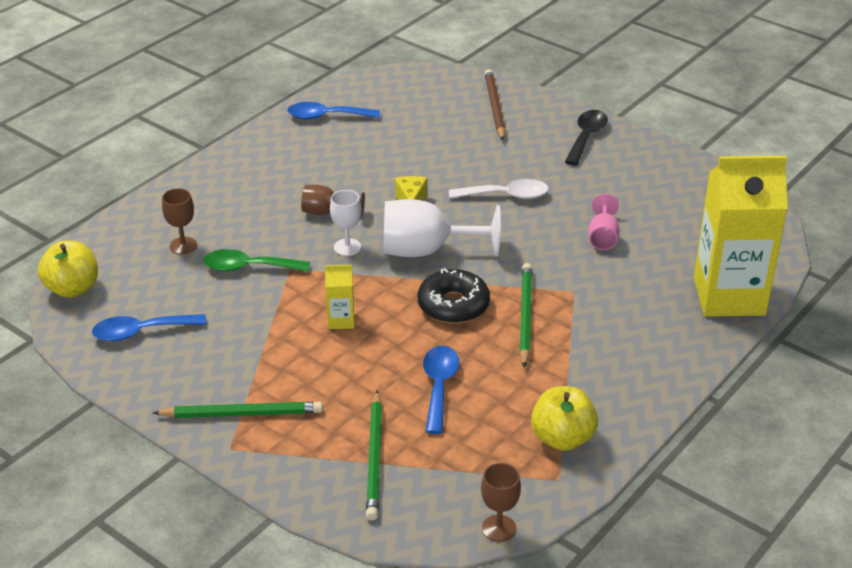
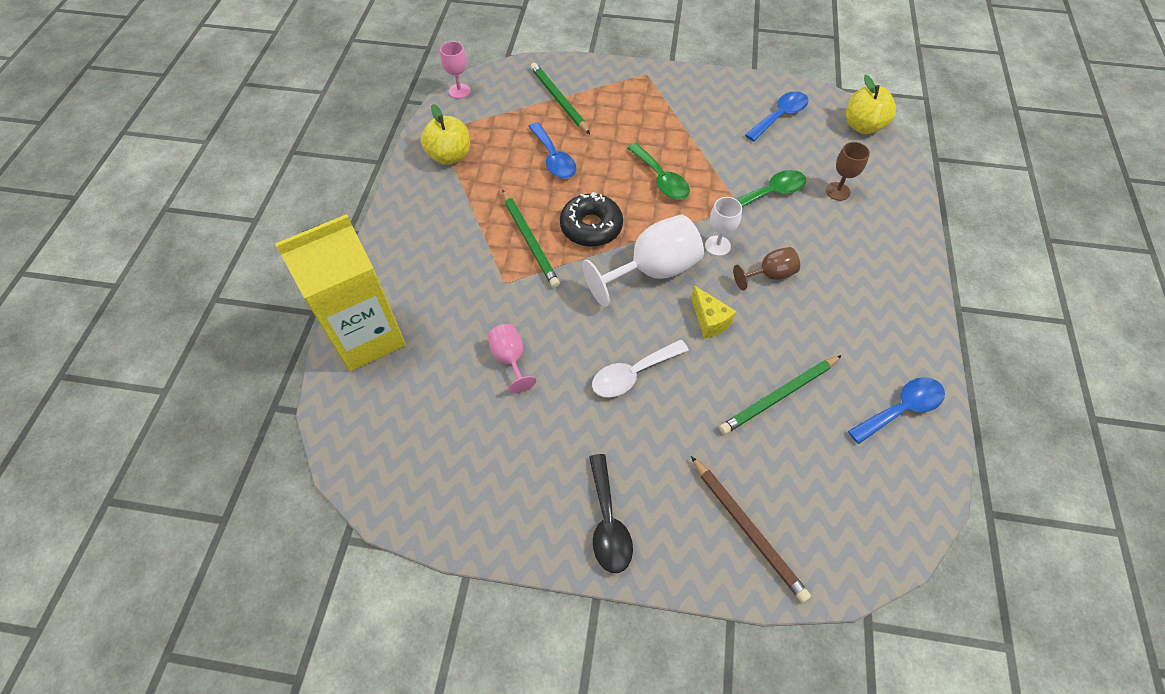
camera: 150 degrees right, 20 degrees up
(242, 413) = (660, 94): green pencil -> green pencil (779, 396)
(341, 320) = (661, 179): yellow carton -> green spoon
(499, 528) = (459, 91): brown goblet -> pink goblet

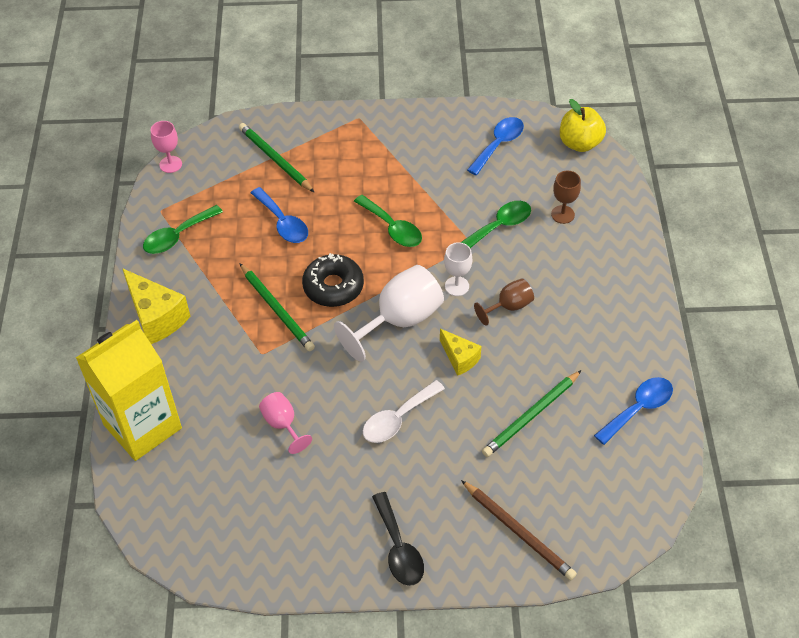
camera: 10 degrees left, 5 degrees down
(409, 230) = (156, 317): none -> yellow cheese
(449, 156) = (177, 236): yellow apple -> green spoon

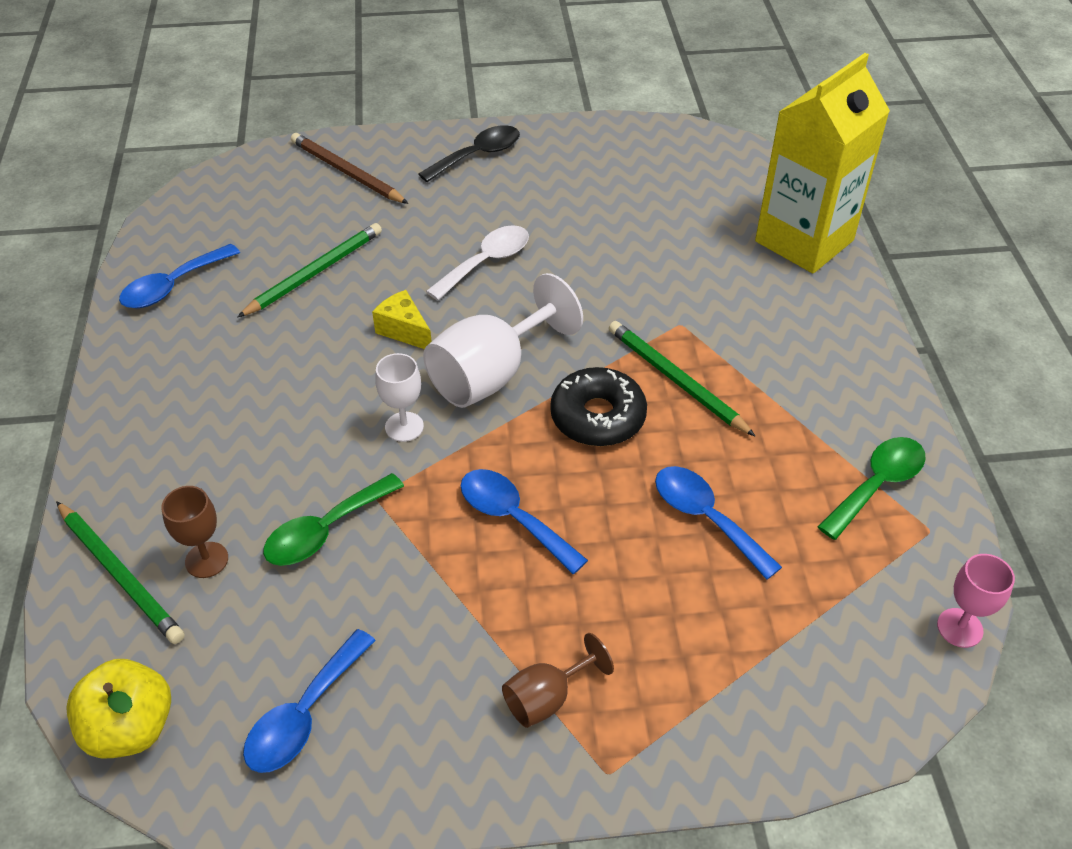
camera: 175 degrees right, 5 degrees down
(156, 317) = (849, 361): yellow cheese -> none
(275, 159) = (759, 651): green pencil -> green pencil (120, 574)
(283, 424) = (630, 250): pink goblet -> none
(392, 228) = (513, 518): green spoon -> blue spoon
(398, 548) = (478, 155): black spoon -> black spoon turned 75 degrees clockwise
(509, 306) = (326, 401): brown goblet -> brown goblet (547, 698)

